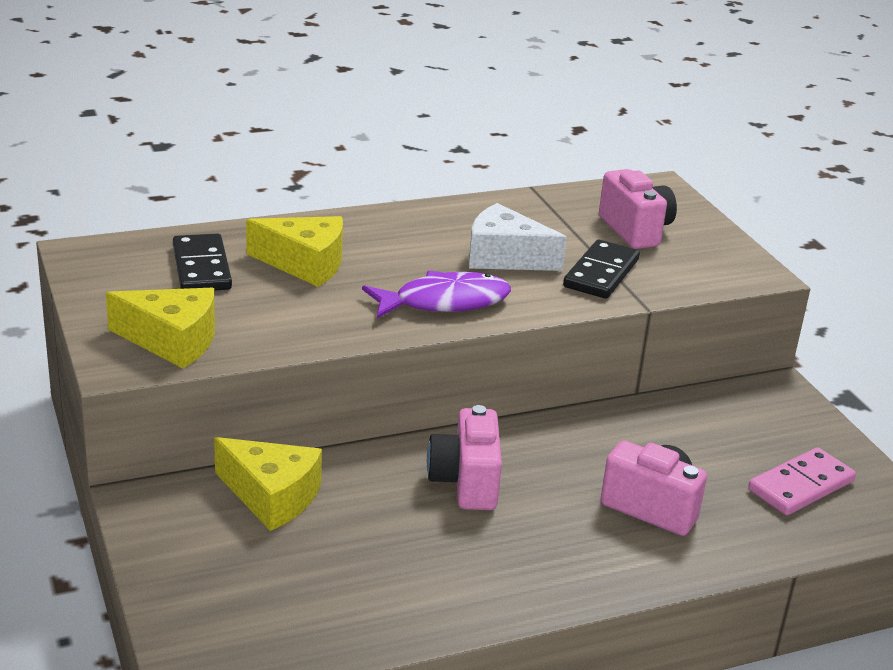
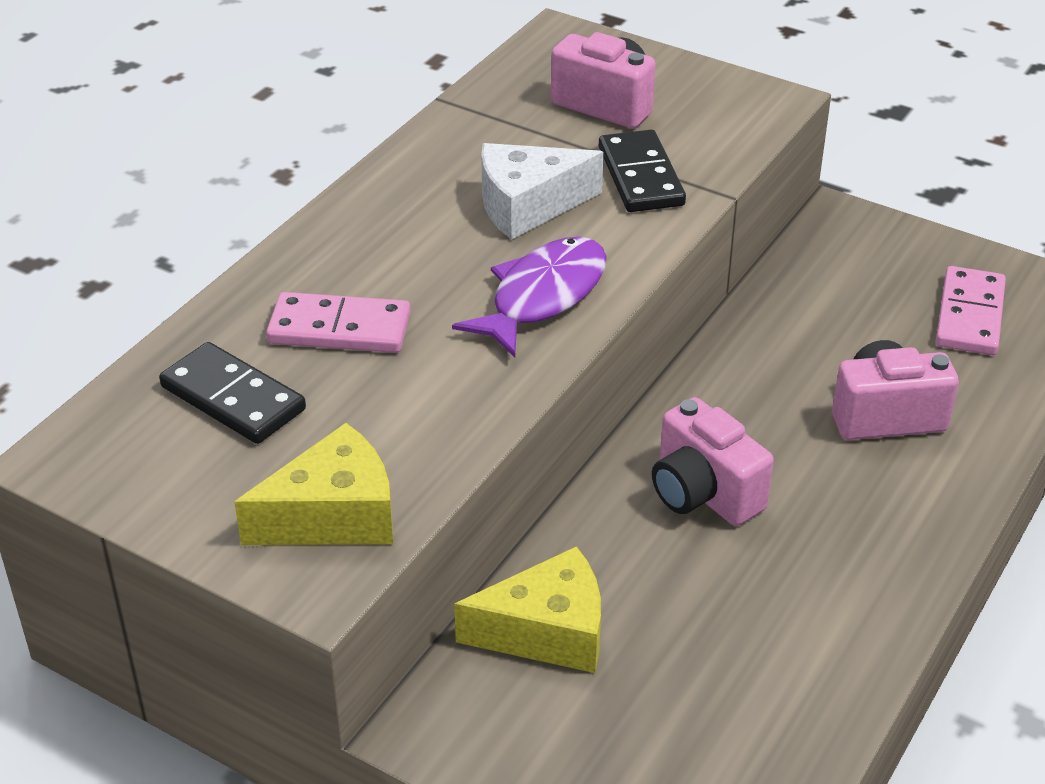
camera: 35 degrees left, 10 degrees up
(305, 264) = (339, 328): yellow cheese -> pink domino

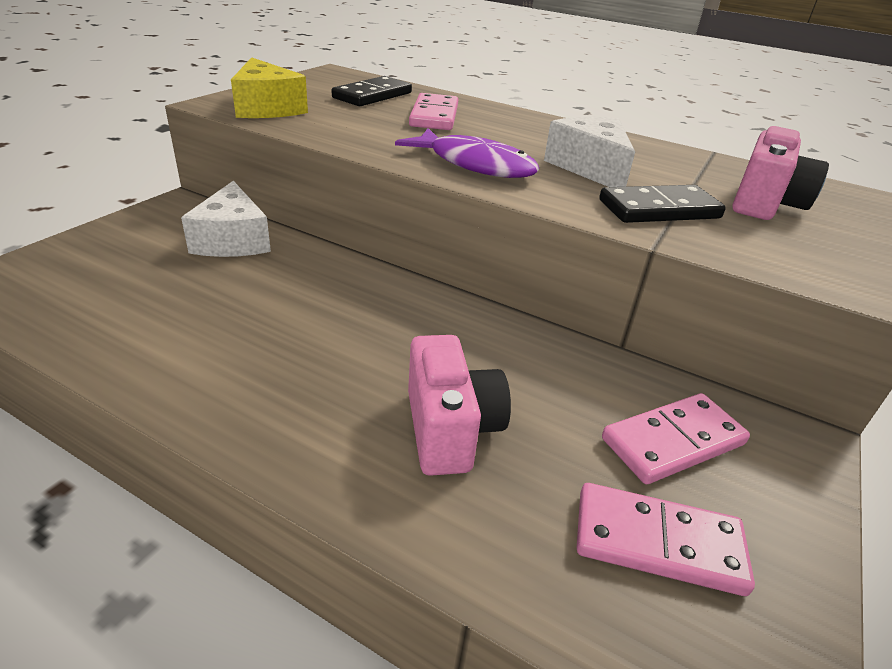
camera: 85 degrees right, 5 degrees down
(547, 632) = (232, 240): yellow cheese -> white cheese
(703, 493) = (350, 308): pink camera -> none
(861, 286) = (673, 442): none -> pink domino

